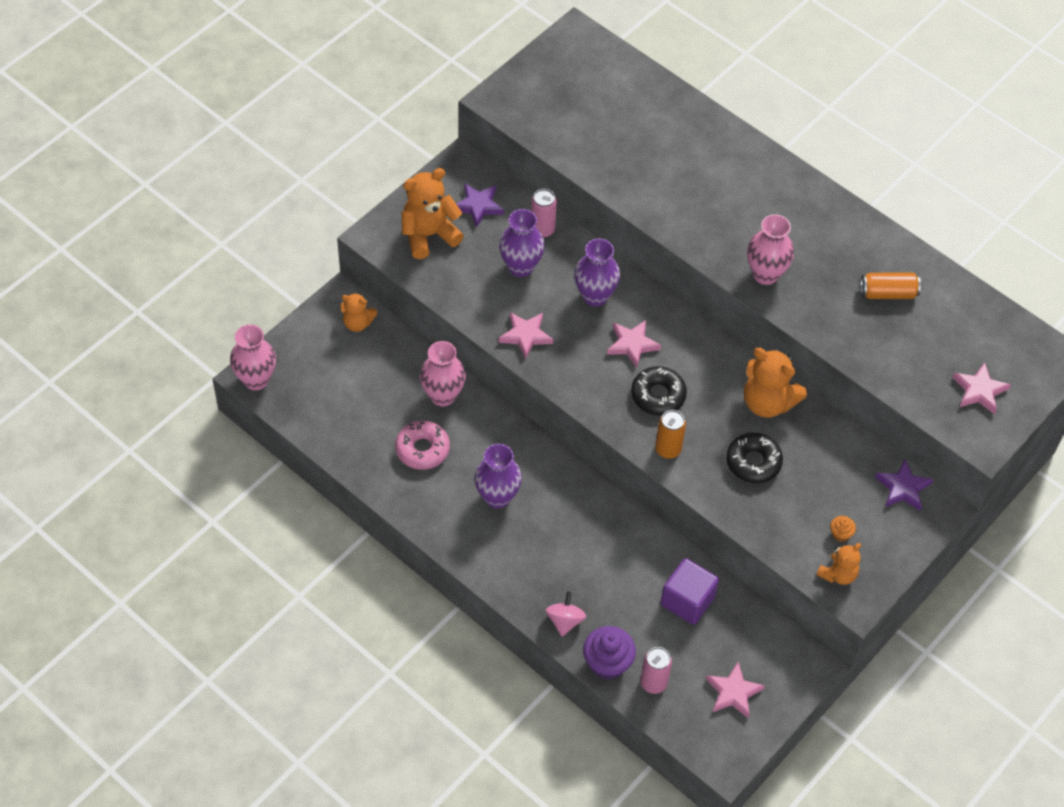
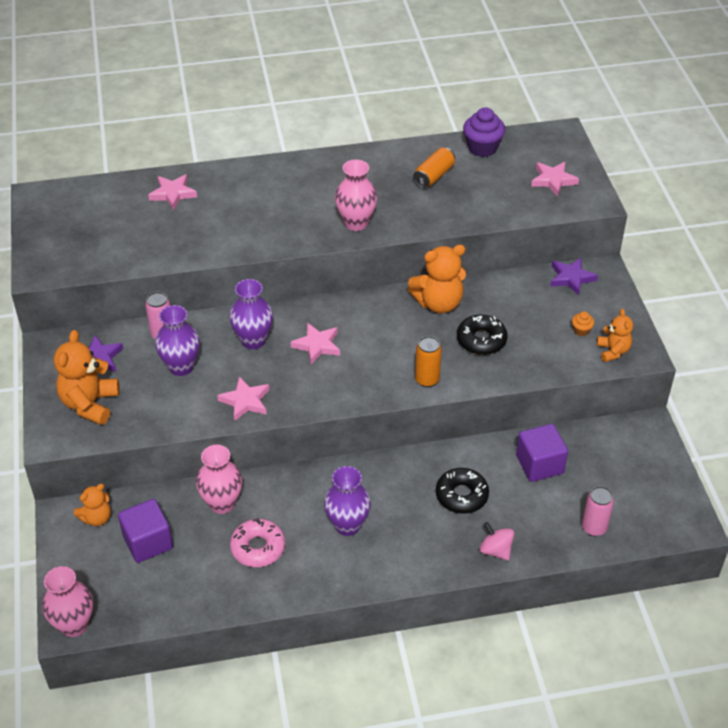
camera: 50 degrees left, 10 degrees down
(365, 372) = (148, 542): none -> purple cube
(607, 663) = (554, 546): purple cupcake -> purple cupcake (482, 148)
(658, 395) = (375, 357): black donut -> black donut (461, 495)
(733, 692) = (638, 485): pink star -> pink star (173, 194)

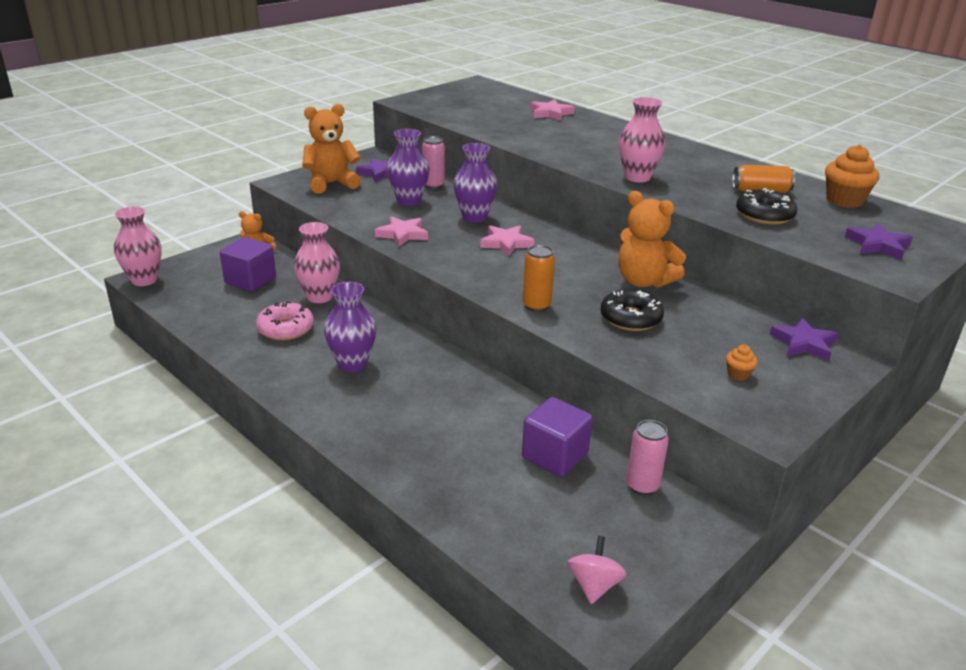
camera: 55 degrees right, 15 degrees down
(461, 495) = (455, 417): black donut -> black donut (764, 215)
(482, 148) = (844, 200): purple cupcake -> orange cupcake
(495, 550) = (403, 466): pink spinning top -> pink spinning top (594, 585)
(553, 180) = (877, 245): pink star -> purple star
(594, 528) = (506, 532): pink can -> pink can (642, 486)
(613, 351) = (741, 406): orange teddy bear -> none

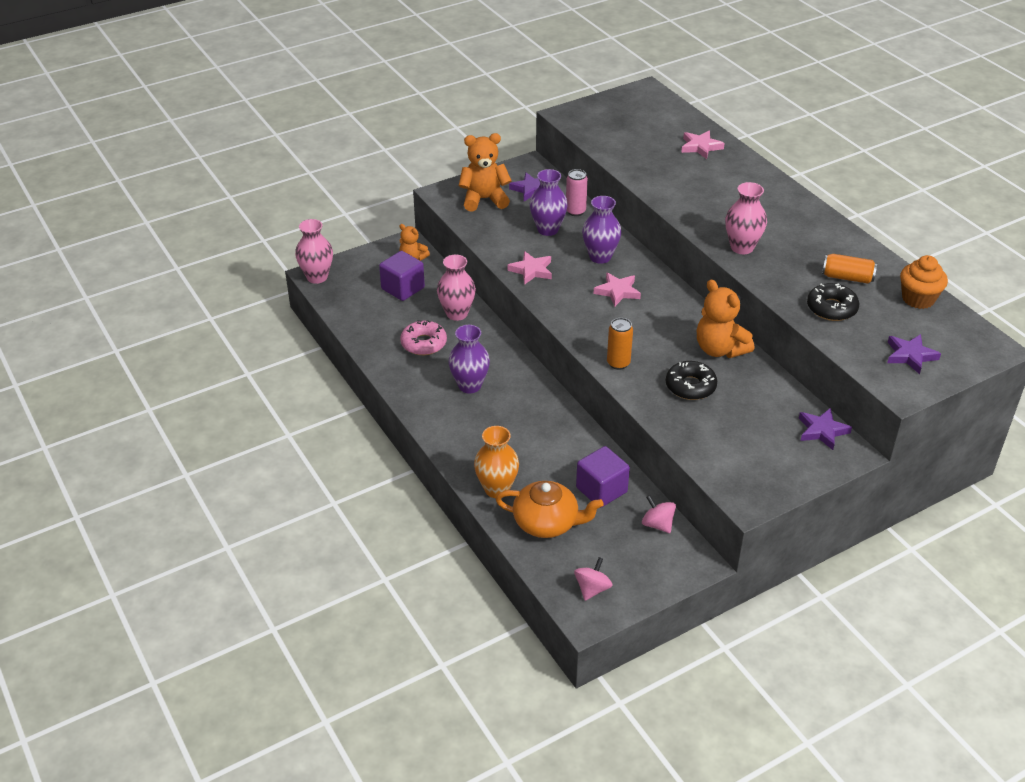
camera: 15 degrees right, 10 degrees up
(419, 474) = (496, 489): none -> orange vase
(500, 506) = (547, 522): none -> orange teapot
(642, 486) = (657, 524): pink can -> pink spinning top
(738, 374) = (751, 451): orange cupcake -> none

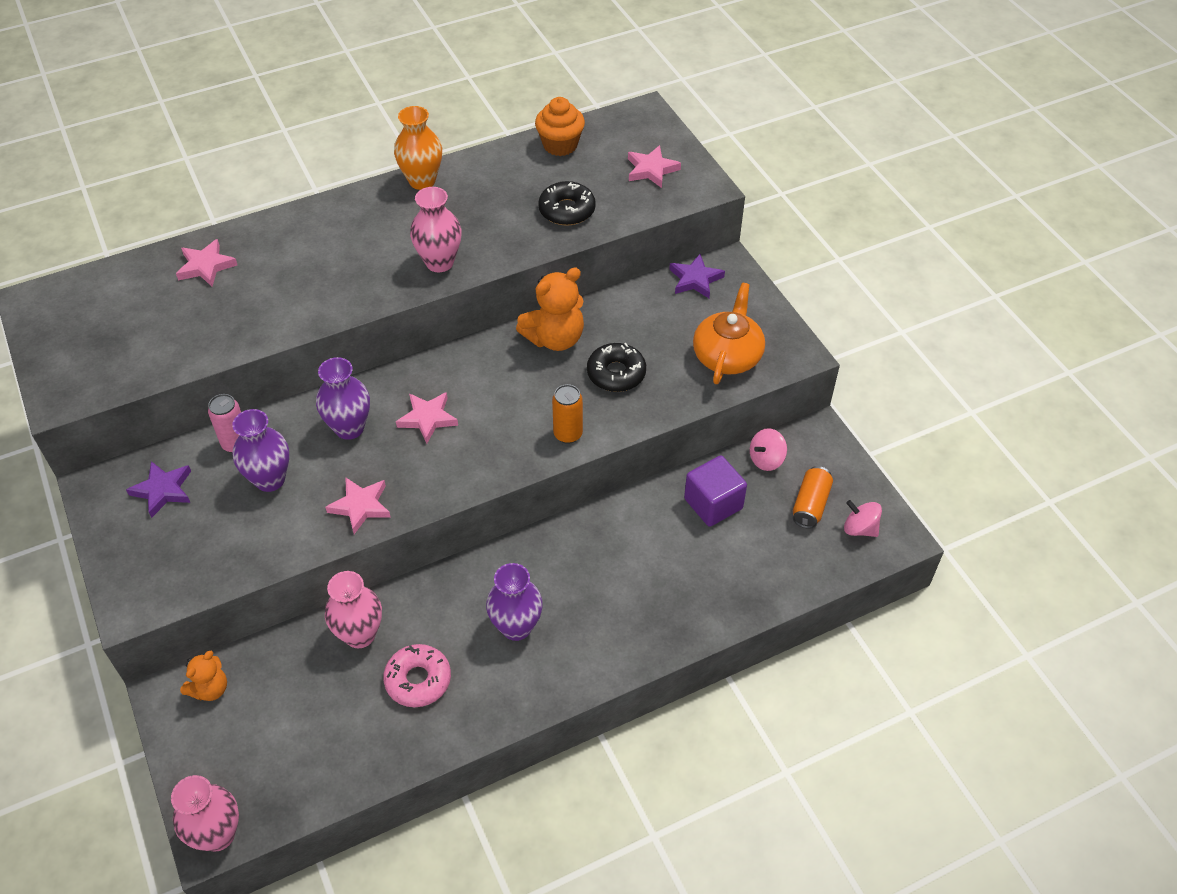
camera: 85 degrees left, 10 degrees up
(403, 288) = (282, 705): purple cube -> none
(484, 199) = (168, 551): orange teddy bear -> none
(496, 489) = (708, 608): orange vase -> orange vase (422, 181)
(547, 522) = (763, 561): orange teapot -> orange teapot (727, 355)
(847, 277) = (514, 188): orange can -> orange can (810, 505)
(910, 355) = (651, 169): purple star -> pink star

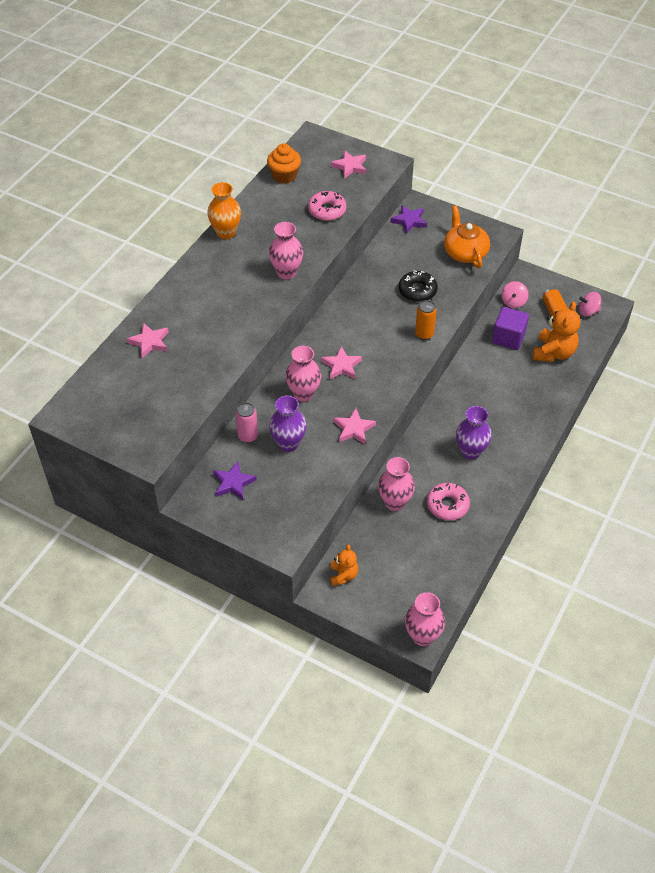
camera: 35 degrees left, 0 degrees up
(349, 428) = (303, 394): purple vase -> pink vase
(555, 338) = (366, 289): orange teddy bear -> orange teddy bear (553, 353)
(567, 210) = (327, 210): black donut -> pink donut

